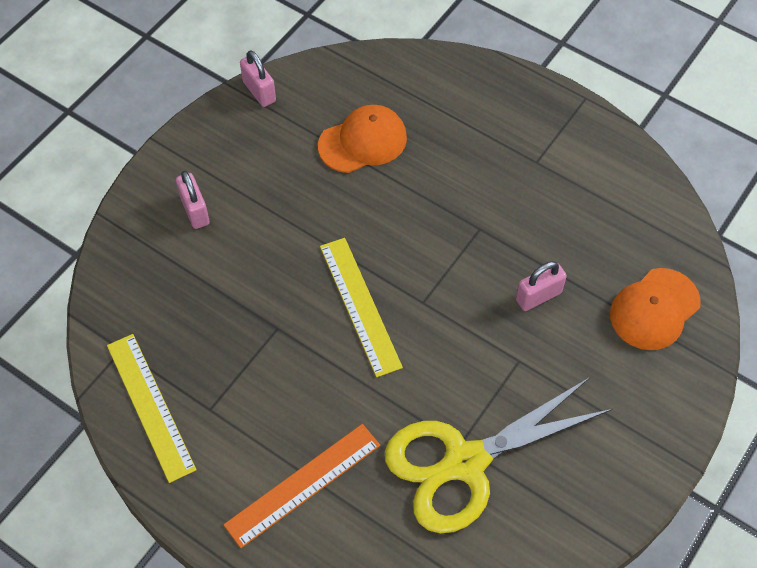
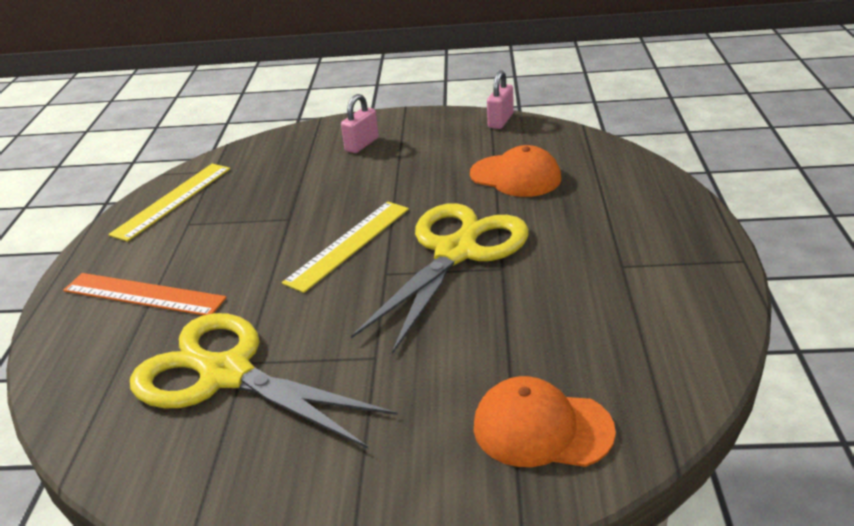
camera: 60 degrees right, 25 degrees down
(435, 244) = (456, 252): none -> yellow scissors
(538, 296) = (465, 336): pink padlock -> none

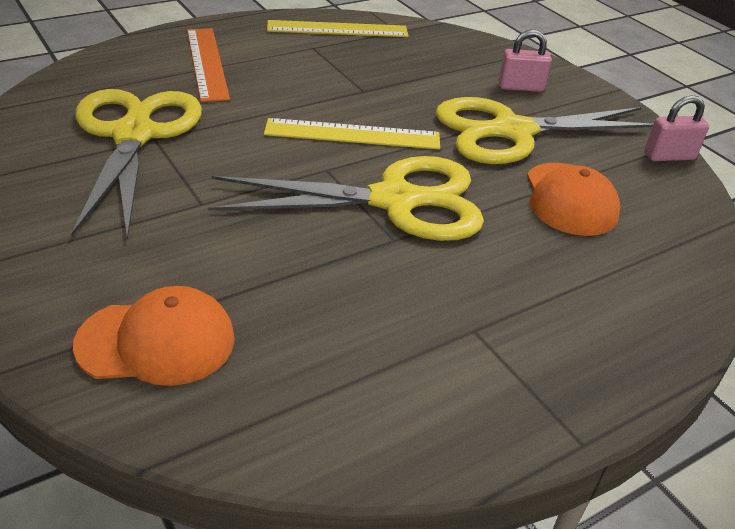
camera: 50 degrees right, 5 degrees up
(416, 169) = (512, 131): none -> yellow scissors
(542, 428) = (157, 341): orange cap -> orange cap turned 105 degrees clockwise

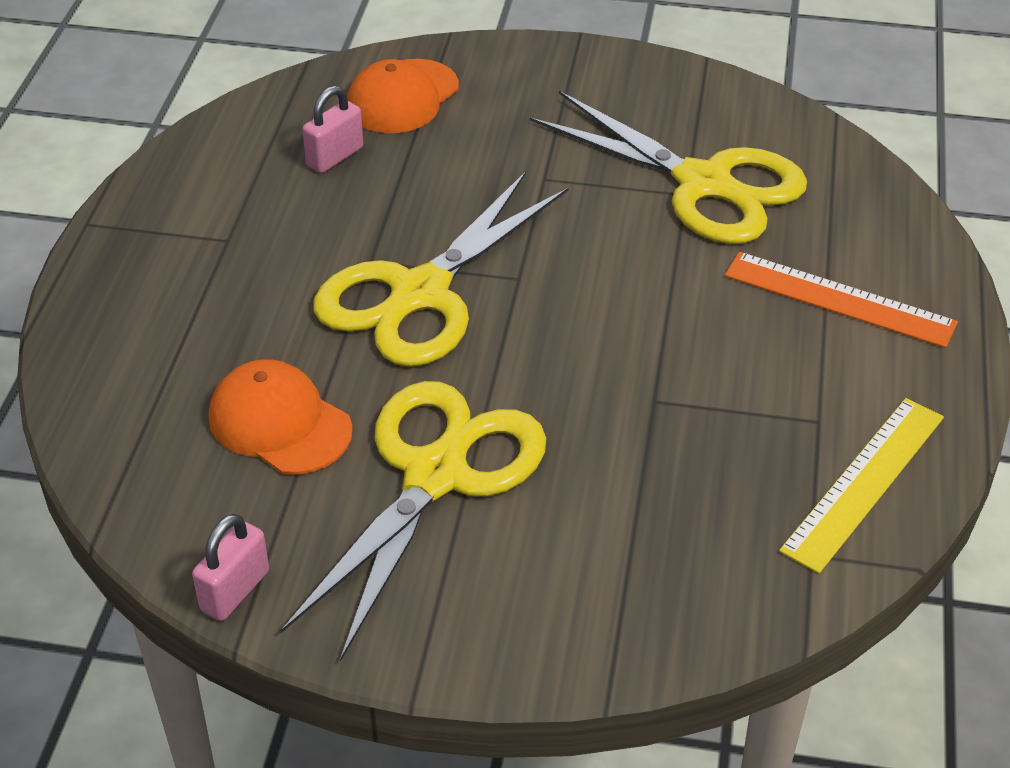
camera: 135 degrees right, 5 degrees up
(352, 134) = (564, 333): yellow ruler -> none
(520, 87) = (523, 573): pink padlock -> pink padlock (335, 157)

